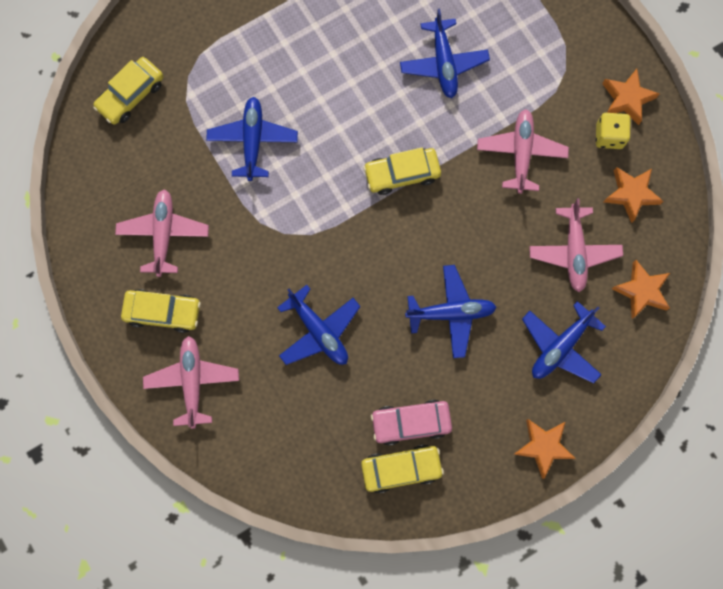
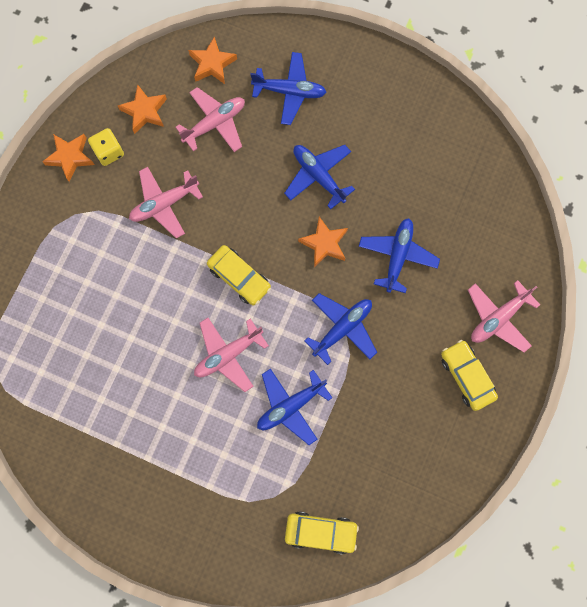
camera: 125 degrees left, 0 degrees up
(164, 234) = (410, 420): pink plane -> pink plane (228, 354)
(401, 469) = (448, 139): yellow car -> none
(411, 422) = (413, 153): pink car -> none
(443, 63) = (129, 305): blue plane -> blue plane (342, 328)
(543, 446) = (365, 62): orange star -> orange star (324, 243)

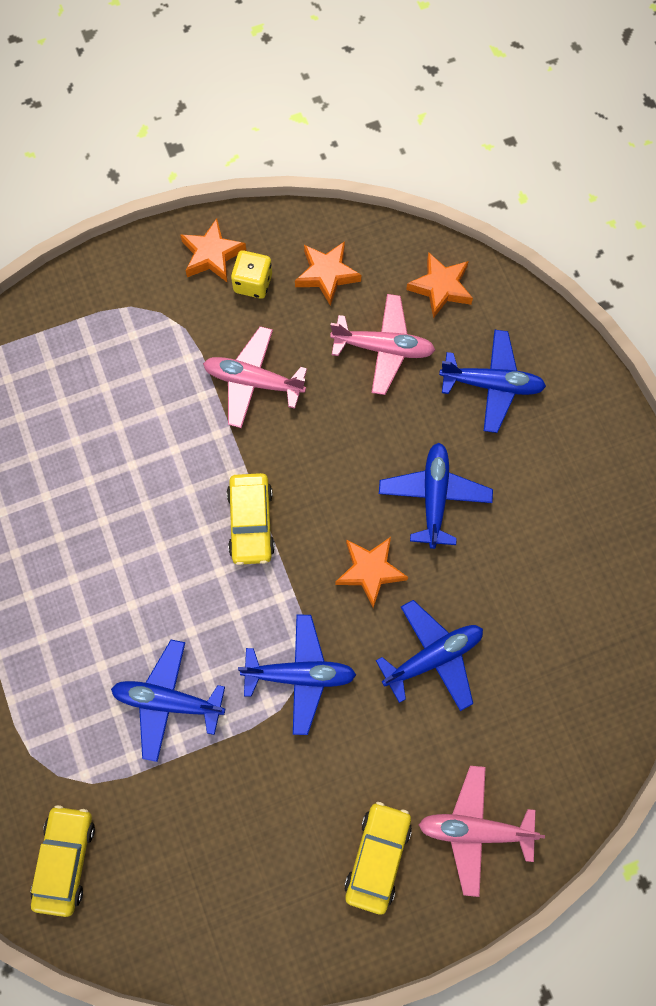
camera: 45 degrees right, 5 degrees down
(228, 354) = (162, 588): pink plane -> none
(289, 91) = (492, 384): blue plane -> blue plane turned 45 degrees counterclockwise
(320, 532) = (65, 860): yellow car -> yellow car turned 135 degrees counterclockwise

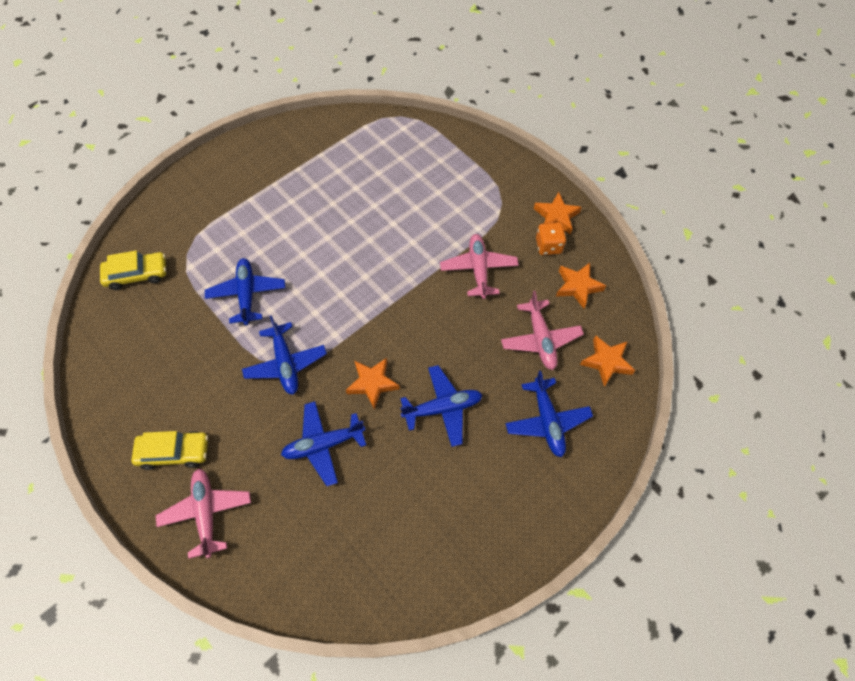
camera: 70 degrees right, 10 degrees down
(251, 522) = (380, 300): yellow car -> none
(253, 283) = (548, 246): yellow dice -> orange dice
(433, 657) = (323, 445): blue plane -> blue plane turned 120 degrees clockwise

